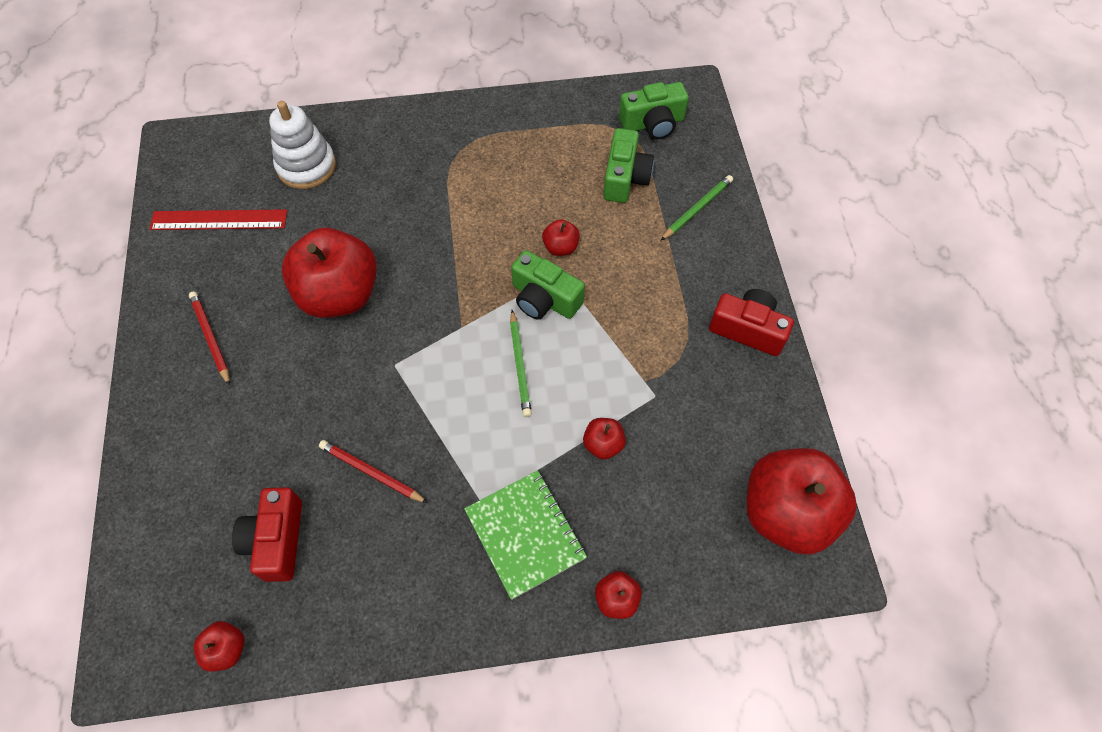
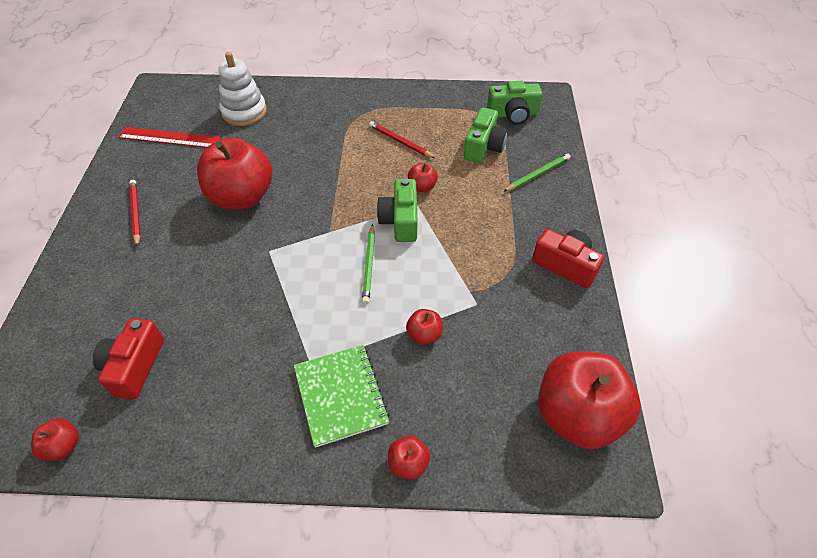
camera: 10 degrees right, 10 degrees down
(371, 472) = (227, 327): red pencil -> red pencil (400, 142)
(544, 299) = (400, 221): green camera -> green camera turned 45 degrees clockwise

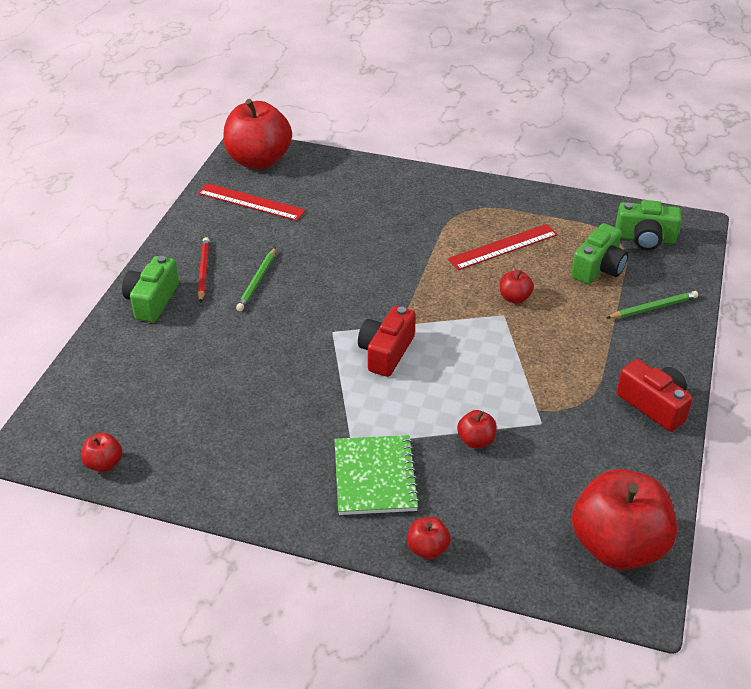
camera: 15 degrees right, 10 degrees down
(134, 366) = (179, 410): red camera -> red camera (386, 352)
(242, 197) = (315, 274): red apple -> red apple (259, 160)
(244, 112) = (336, 188): white stacking toy -> none
(369, 265) = (435, 364): green pencil -> green pencil (257, 281)
(400, 142) = (503, 247): red pencil -> red ruler
(400, 221) = (480, 327): green camera -> green camera (152, 301)

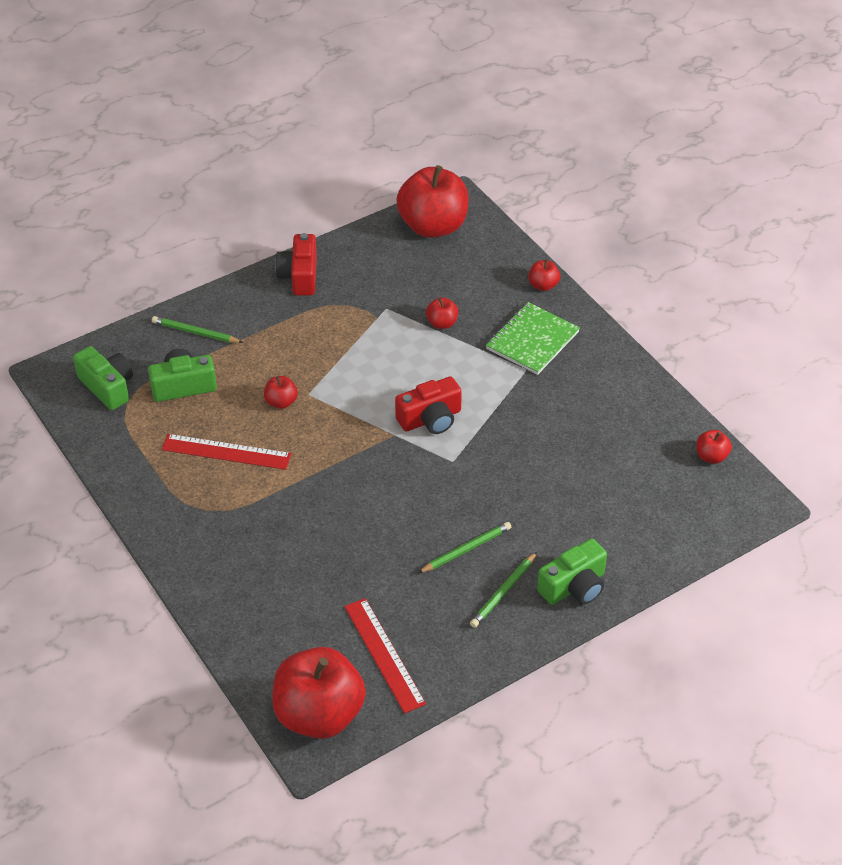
camera: 140 degrees left, 5 degrees up
(203, 271) = (503, 592): red pencil -> green pencil

